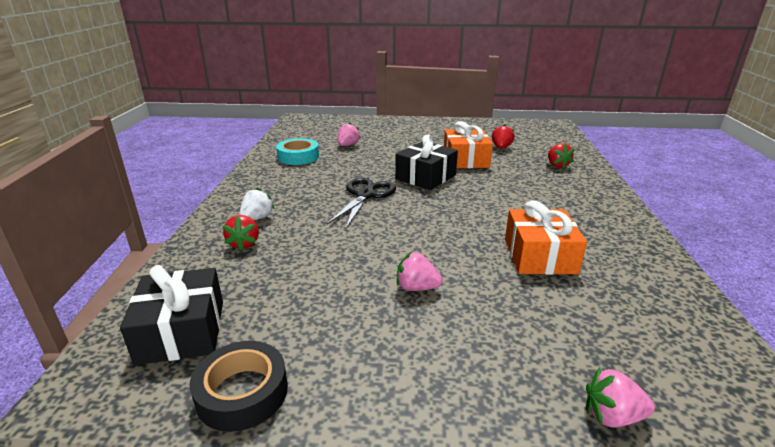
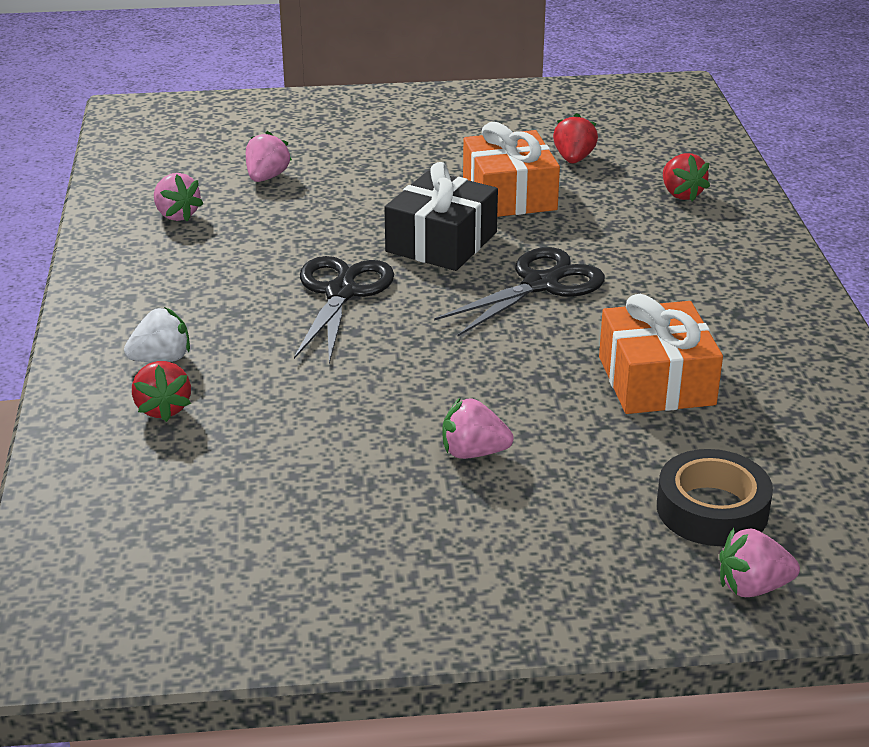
camera: 10 degrees left, 5 degrees up
(181, 331) = (141, 555): black gift -> none
(242, 392) = (273, 619): black tape -> black tape (712, 509)
(257, 218) = (161, 359): white strawberry -> white strawberry turned 45 degrees clockwise
(298, 157) = (176, 215): turquoise tape -> pink strawberry
(475, 200) = (540, 284): none -> black scissors

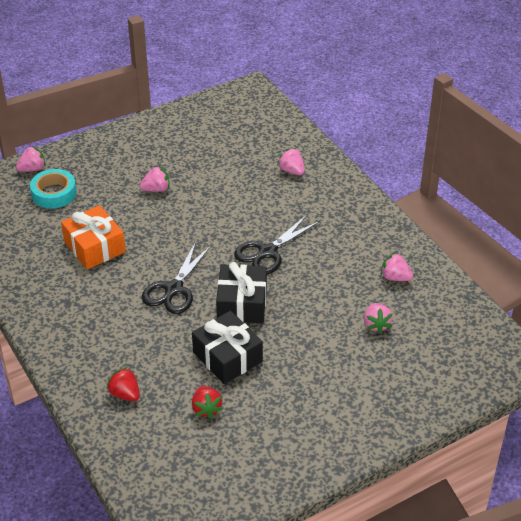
camera: 155 degrees right, 10 degrees up
(161, 359) = (315, 192): white strawberry -> none
(163, 408) = (291, 171): red strawberry -> pink strawberry
(341, 293) = (267, 252): black scissors -> black scissors turned 60 degrees clockwise
(509, 195) = (227, 357): orange gift -> black gift
(712, 509) = (54, 193): black tape -> turquoise tape

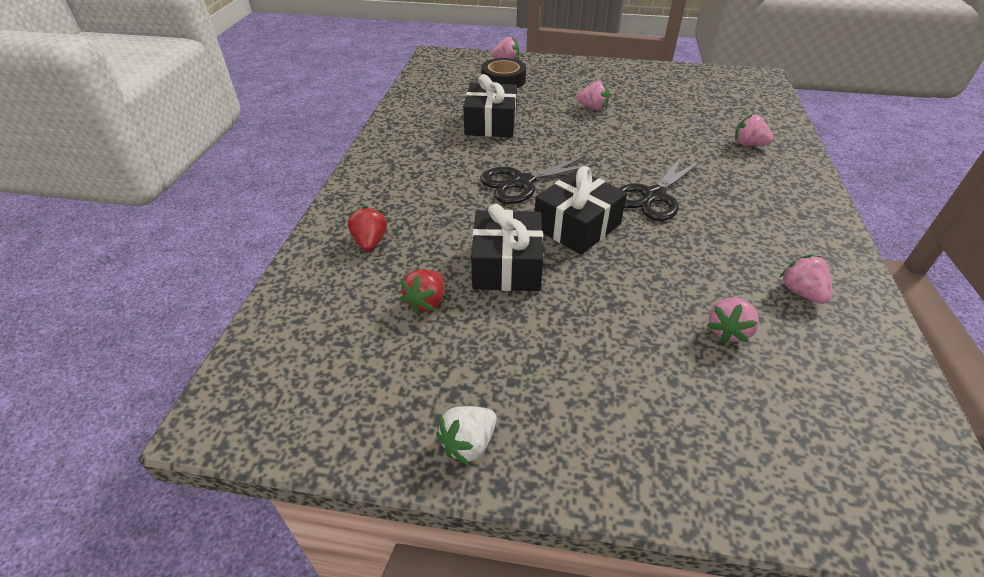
camera: 40 degrees right, 0 degrees up
(54, 193) = (503, 80): turquoise tape -> black tape
(95, 247) = (491, 123): orange gift -> black gift
(267, 252) = (654, 196): black scissors -> black scissors turned 45 degrees counterclockwise
(291, 171) = (748, 144): pink strawberry -> pink strawberry turned 60 degrees counterclockwise
(307, 462) = (468, 443): none -> white strawberry

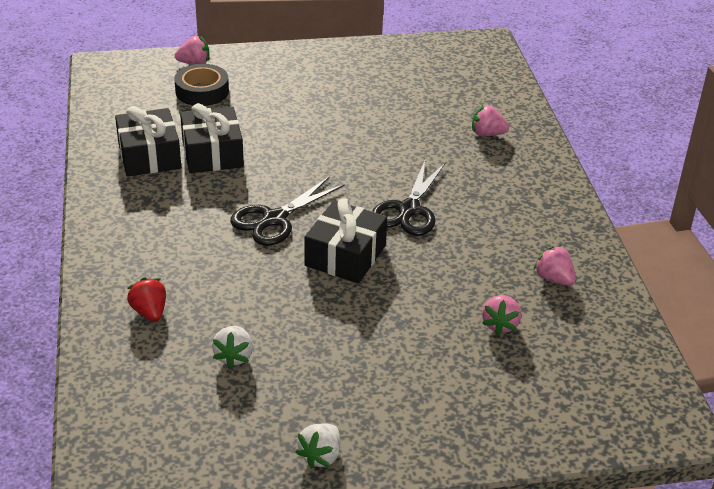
camera: 20 degrees left, 5 degrees down
(426, 302) = (234, 356): red strawberry -> white strawberry
(507, 265) = (294, 307): black gift -> black gift (149, 156)
(592, 108) = (317, 114): pink strawberry -> none

